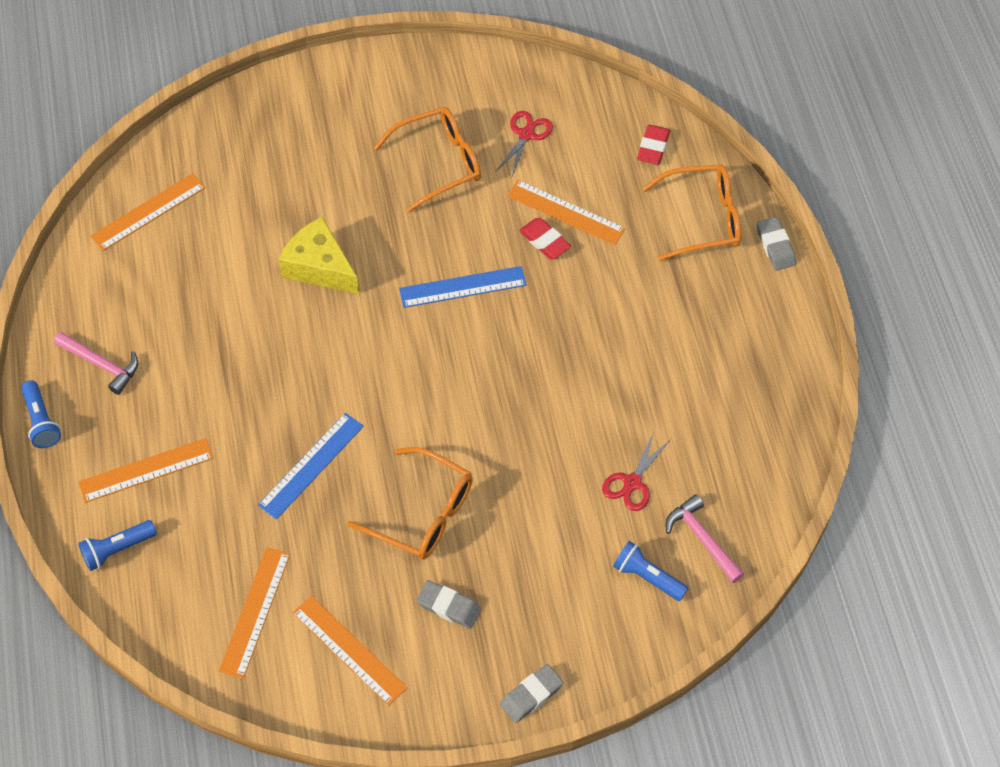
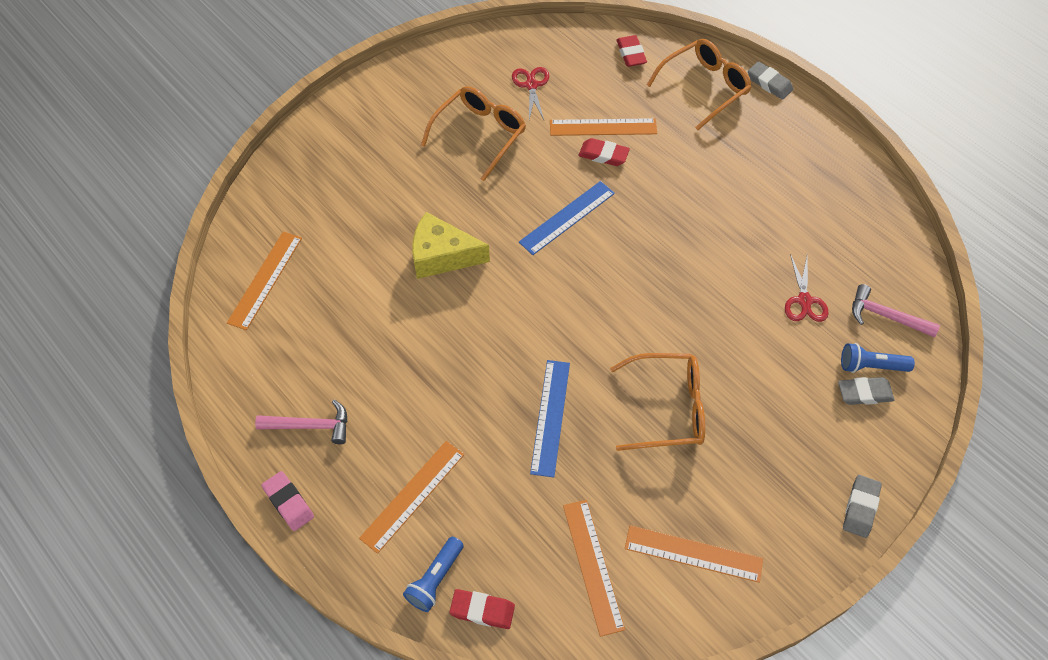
camera: 30 degrees left, 0 degrees up
(41, 421) = (288, 502): blue flashlight -> pink eraser
(137, 596) = (482, 610): none -> red eraser
(449, 606) = (744, 472): grey eraser -> grey eraser (864, 393)

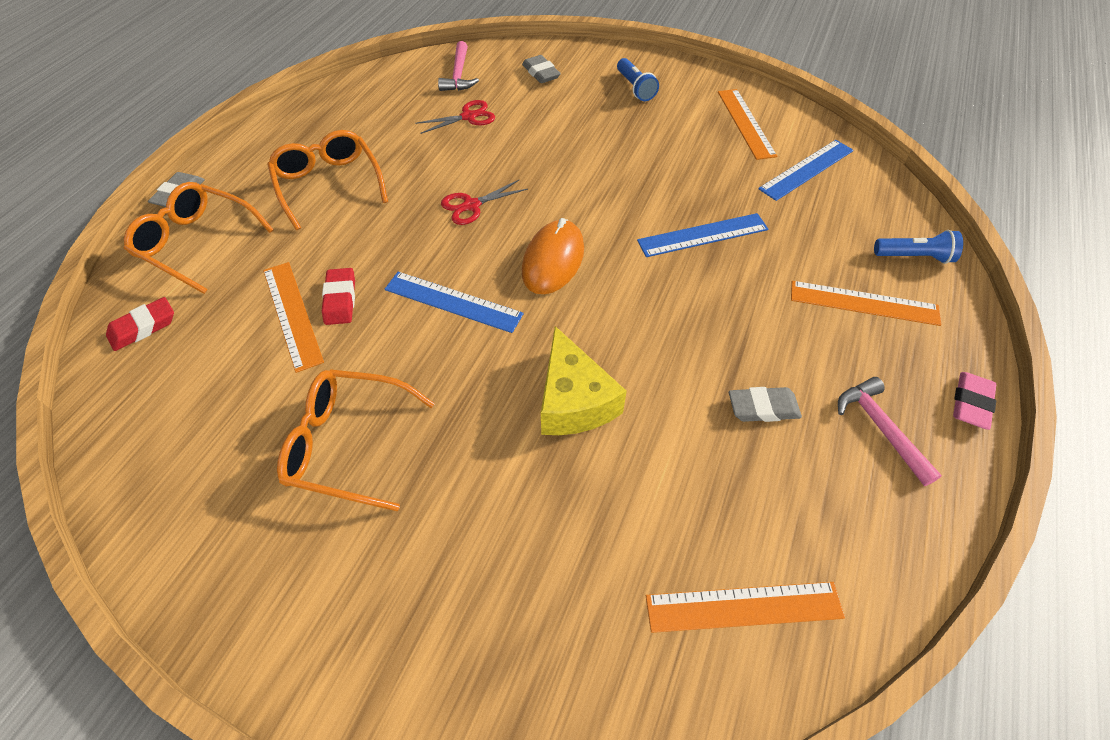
camera: 115 degrees left, 5 degrees down
(482, 610) = (905, 218): red eraser -> none
(531, 85) = (229, 418): red scissors -> red scissors (471, 205)
(577, 294) = (553, 260): none -> orange mouse
(593, 566) = (806, 169): orange ruler -> blue ruler
(667, 408) = (634, 166): orange glasses -> orange glasses (329, 184)
(860, 508) = (639, 60): grey eraser -> grey eraser (763, 408)
(871, 366) = (513, 74): blue flashlight -> blue flashlight (635, 88)

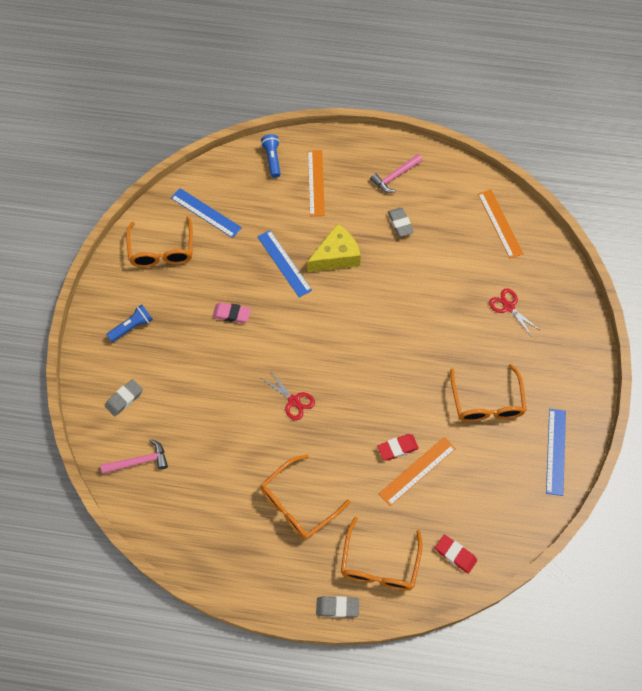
camera: 105 degrees left, 10 degrees up
(453, 301) = (379, 384): blue ruler -> blue ruler (555, 451)
(468, 117) = (195, 435): red scissors -> red scissors (508, 307)
(553, 260) = (329, 339): orange mouse -> none
(574, 400) = (424, 306): yellow cheese -> yellow cheese (336, 256)
(746, 123) = (162, 250): orange ruler -> orange glasses
(971, 403) = (368, 141): pink eraser -> pink eraser (231, 314)

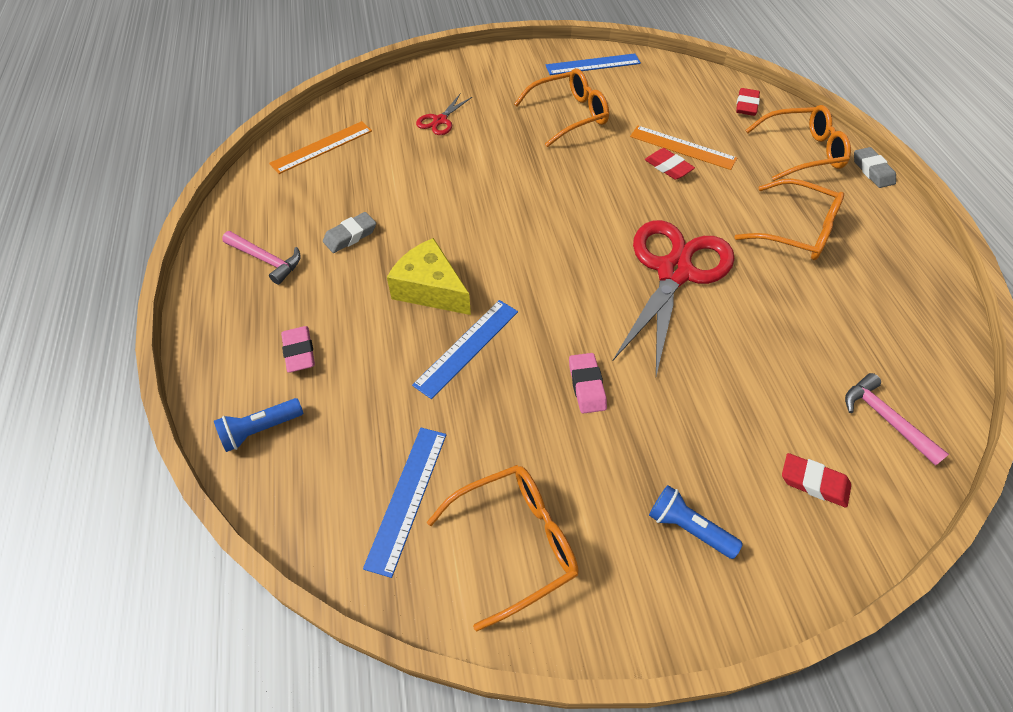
camera: 110 degrees left, 10 degrees down
(124, 399) = (814, 482): grey eraser -> red eraser
(294, 401) = (674, 272): red scissors -> red scissors, size x2.27
(316, 183) = (299, 352): orange ruler -> pink eraser

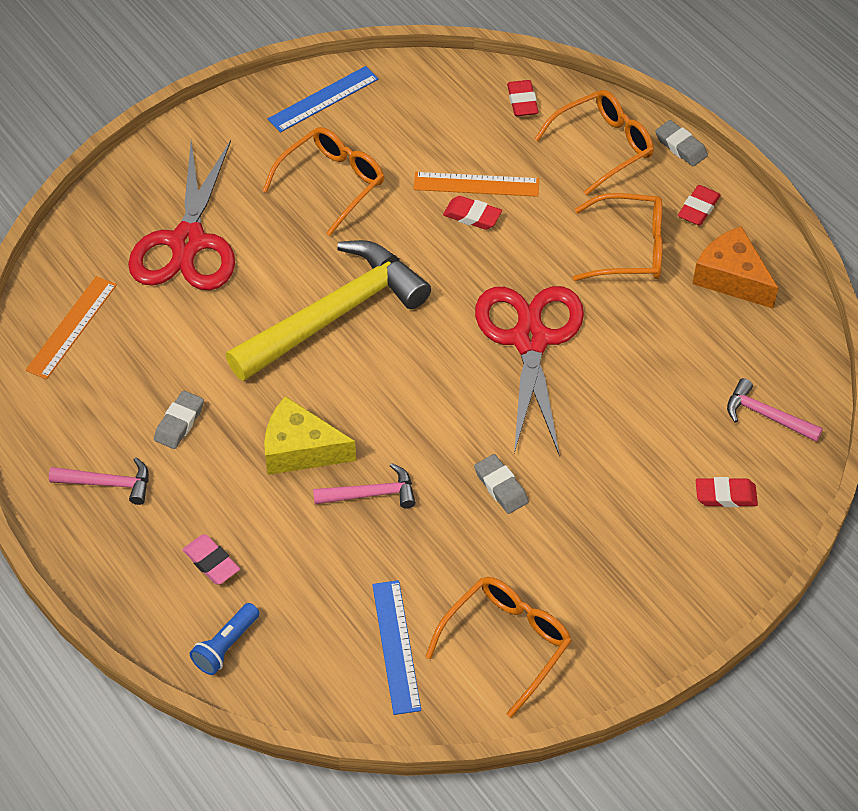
camera: 25 degrees left, 0 degrees up
(440, 120) = (187, 242): red scissors -> red scissors, size x2.27
(467, 347) = (371, 494): blue ruler -> pink hammer
(519, 200) = (334, 314): none -> yellow hammer
(586, 386) = (501, 487): pink eraser -> grey eraser
(688, 528) = (639, 573): blue flashlight -> none
(873, 220) = (698, 208): none -> red eraser
(887, 283) = (731, 278): none -> orange cheese

